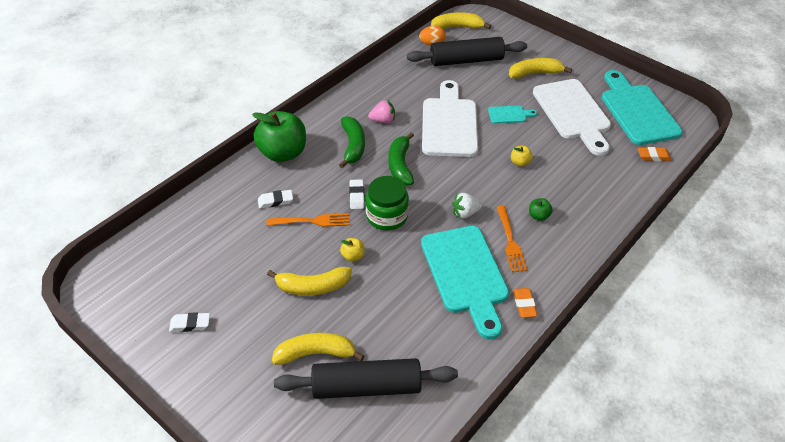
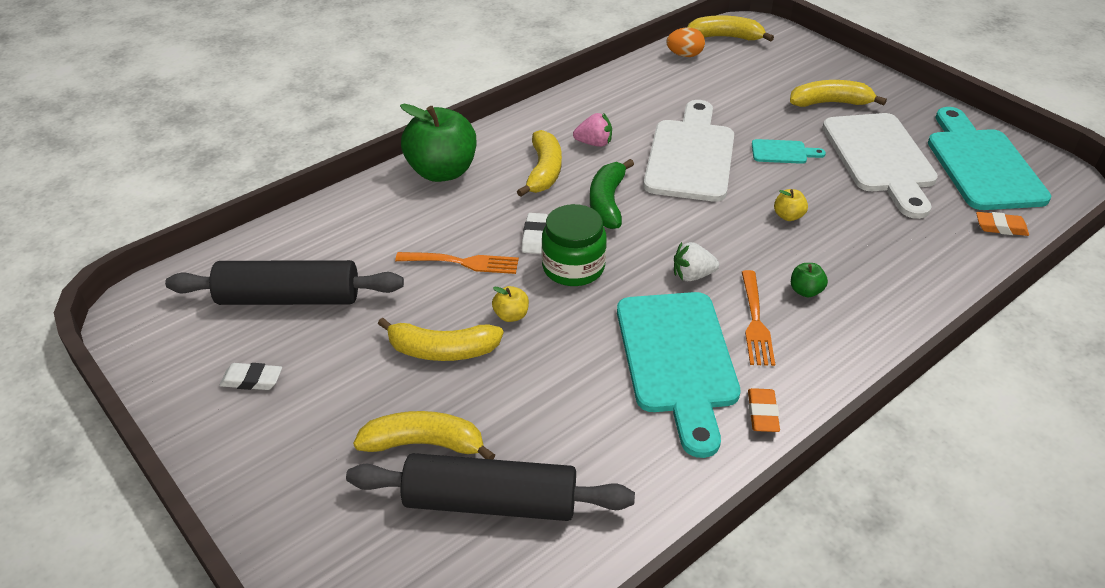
camera: 10 degrees right, 5 degrees down
(275, 201) = (416, 231): white eraser -> none
(353, 146) = (544, 171): green banana -> yellow banana
(466, 60) = (730, 79): black rolling pin -> black rolling pin (289, 298)

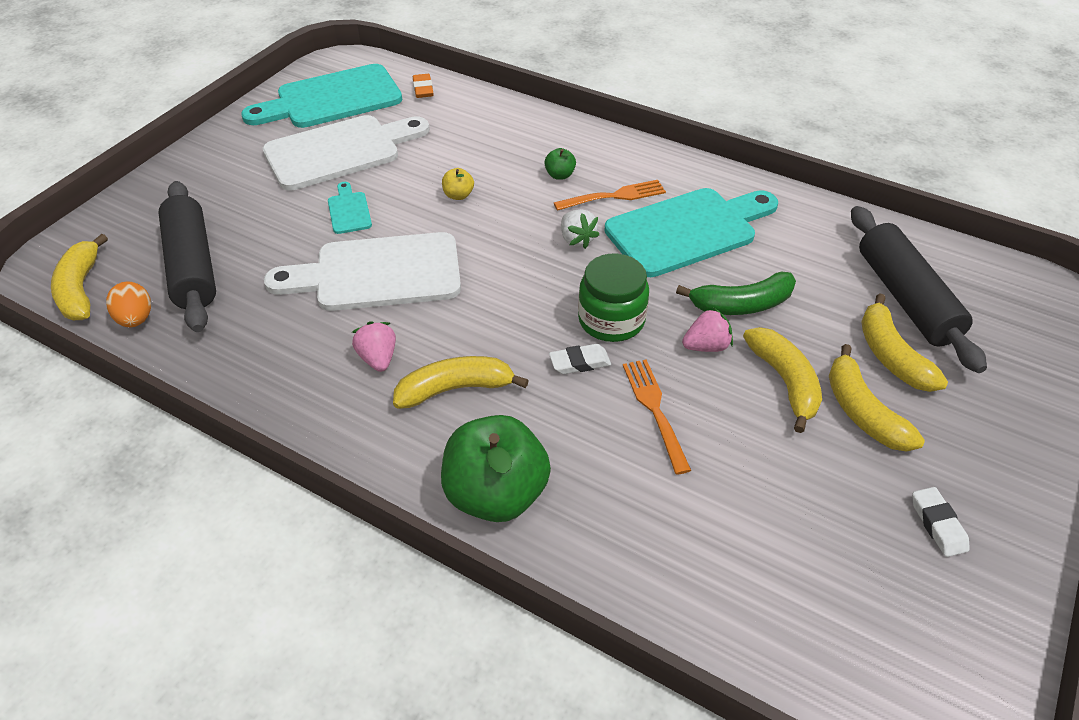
camera: 110 degrees left, 5 degrees up
(289, 298) = (810, 553): black rolling pin -> black rolling pin (192, 266)
(511, 315) = (706, 346): yellow apple -> pink strawberry
(607, 202) = (492, 320): green banana -> green banana (741, 305)
(762, 413) = (711, 181): orange eraser -> none
(830, 103) = (239, 189): yellow banana -> yellow banana (862, 411)

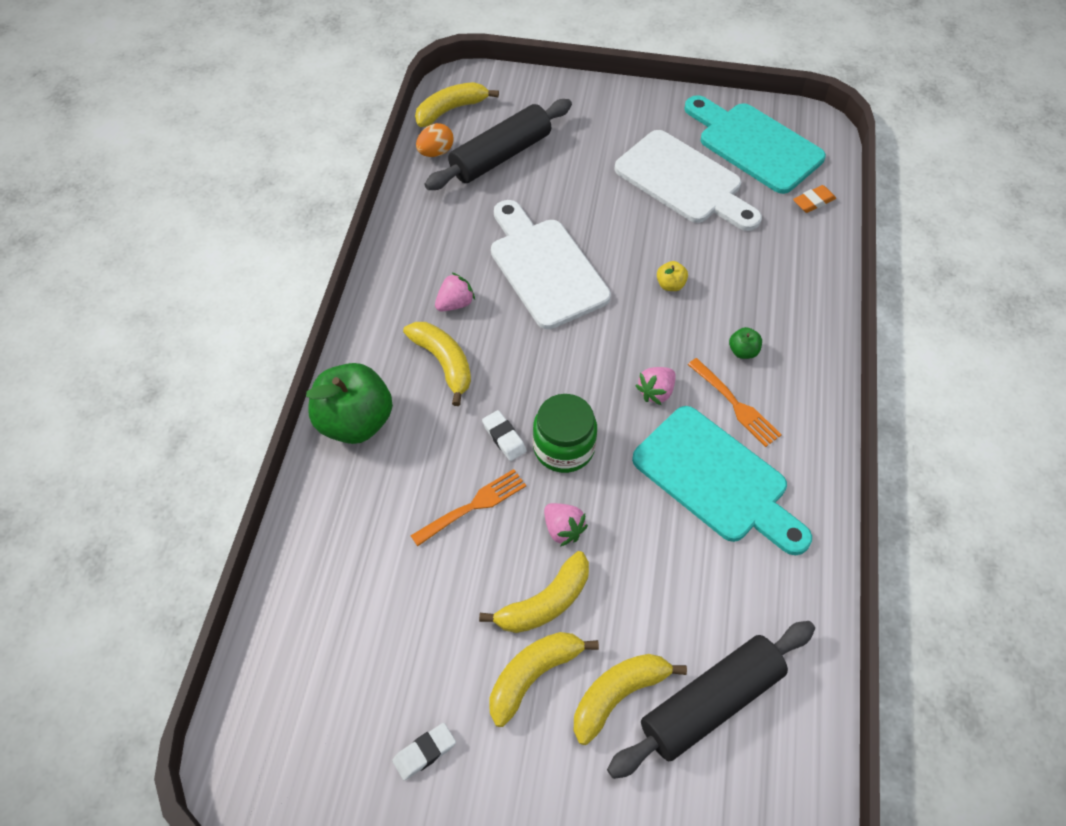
camera: 70 degrees right, 10 degrees up
(349, 210) = (610, 219): turquoise cutting board -> none
(576, 239) = (656, 392): white strawberry -> pink strawberry
(741, 305) = (630, 548): green banana -> none

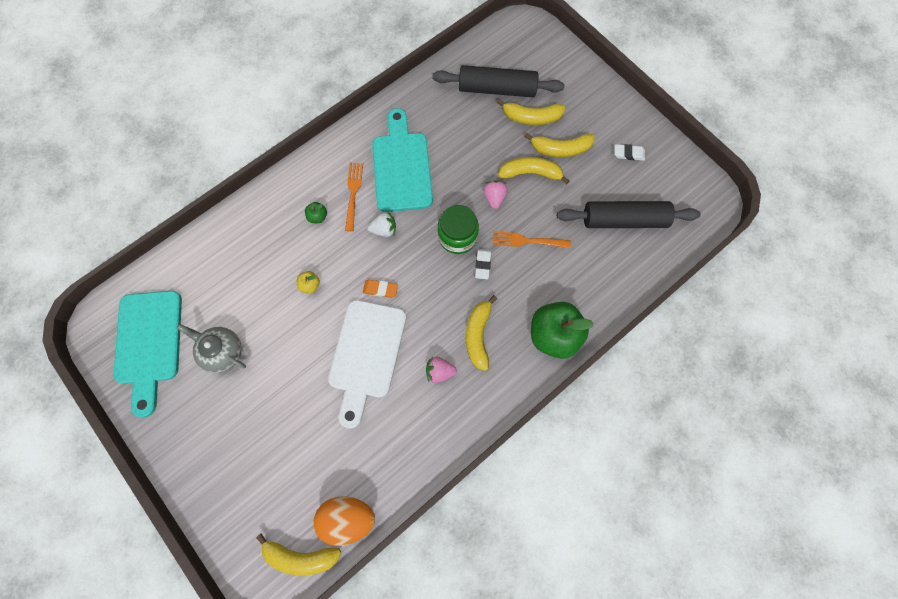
camera: 140 degrees left, 15 degrees up
(436, 152) = (347, 518): orange egg -> orange egg, size x1.61
(500, 156) = (309, 475): black rolling pin -> black rolling pin (624, 220)
(656, 392) = (384, 230): pink strawberry -> white strawberry
(683, 181) = (222, 351): white cutting board -> grey teapot
(813, 202) = (171, 273): orange eraser -> orange eraser (380, 289)

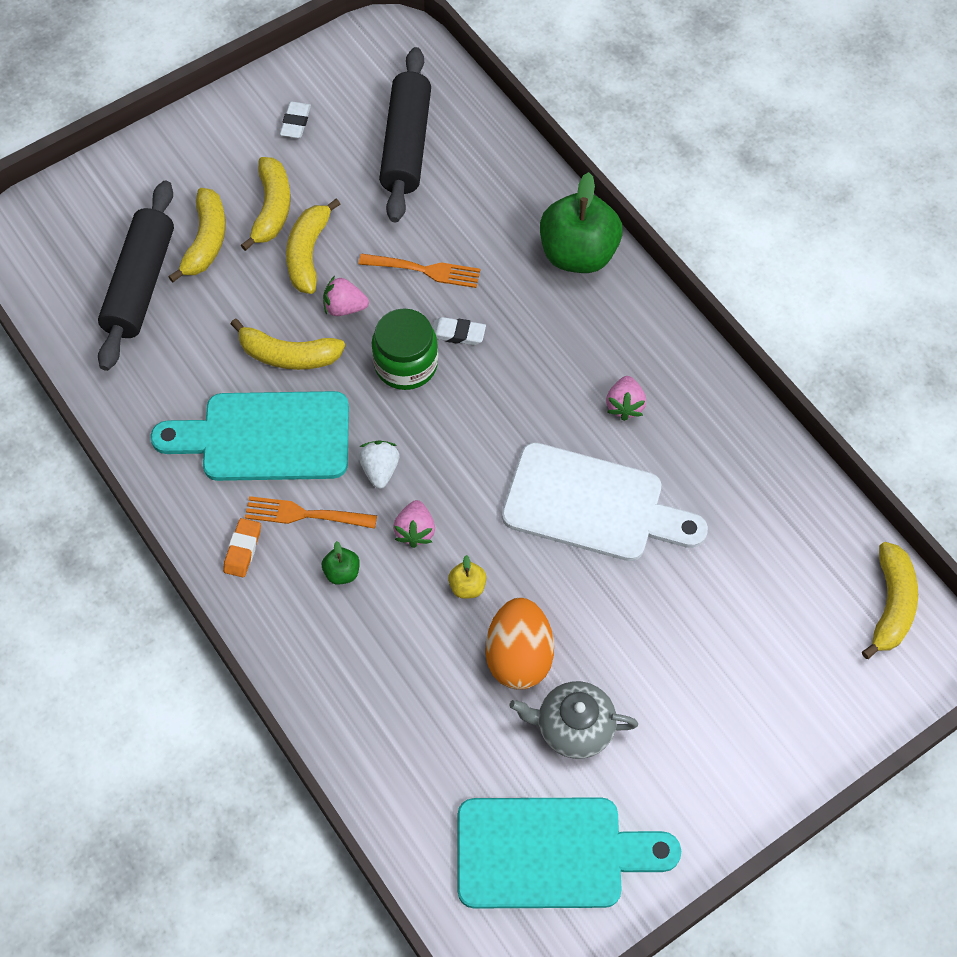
camera: 85 degrees left, 10 degrees down
(222, 351) = (573, 727): grey teapot -> grey teapot turned 60 degrees clockwise
(345, 253) = (415, 531): none -> pink strawberry
(347, 518) = (836, 540): orange egg -> orange egg (519, 656)
(380, 289) = (485, 480): orange eraser -> orange eraser (243, 550)
(478, 335) = (571, 350): yellow banana -> yellow banana (288, 355)
(527, 240) = (424, 270): orange fork -> orange fork turned 90 degrees counterclockwise

